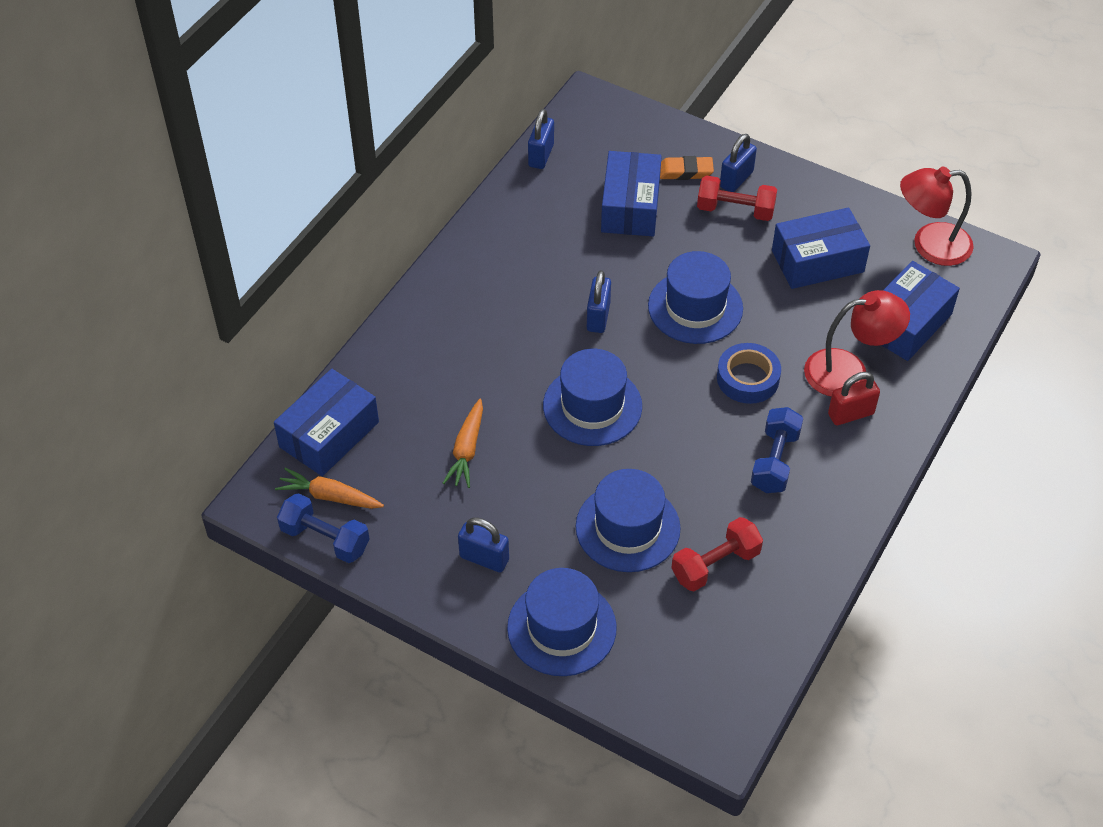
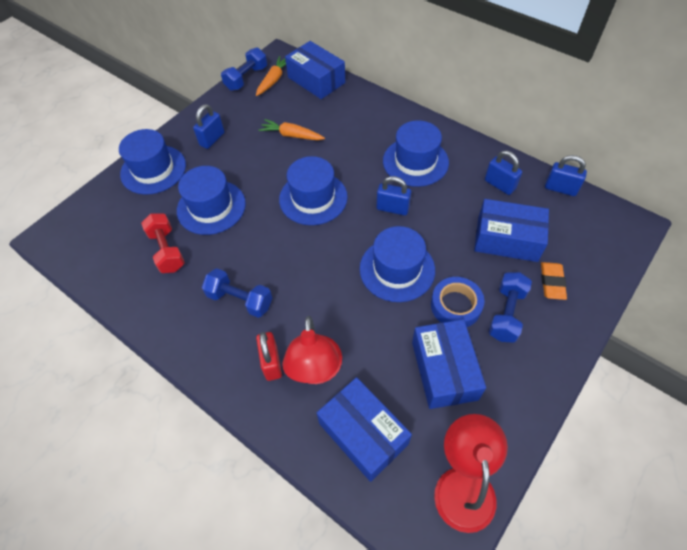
camera: 100 degrees right, 5 degrees up
(509, 297) = (415, 162): none -> blue hat
(735, 210) = (506, 314): red dumbbell -> blue dumbbell
(736, 179) = (545, 320): blue padlock -> blue padlock (499, 185)
(747, 378) = (321, 294): blue tape -> blue tape (456, 305)

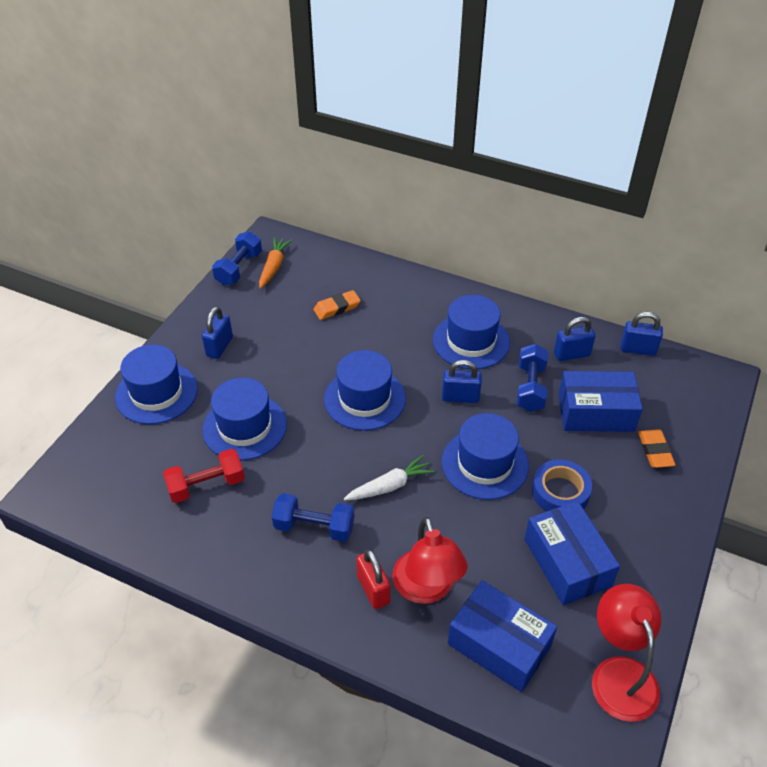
camera: 15 degrees left, 10 degrees down
(167, 250) = (206, 485): red dumbbell -> red dumbbell turned 75 degrees counterclockwise
(291, 135) = (316, 330): orange carrot -> none
(312, 275) = (390, 486): none -> white carrot
(313, 119) = (337, 308): none -> orange eraser
(316, 80) = (326, 261): blue box -> none
(499, 185) = (571, 354): blue padlock -> blue padlock turned 45 degrees counterclockwise
(506, 314) = (616, 492): blue dumbbell -> blue dumbbell (530, 387)

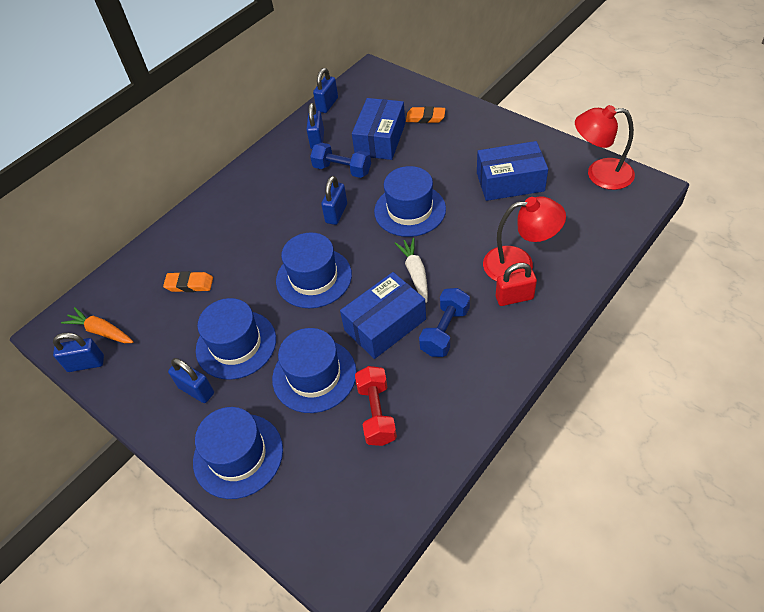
camera: 70 degrees left, 5 degrees up
(239, 268) = (86, 364): blue dumbbell -> blue padlock
(337, 308) = (189, 284): orange eraser -> orange eraser turned 75 degrees counterclockwise
(471, 341) = (276, 196): blue hat -> blue hat (236, 344)
(499, 645) = (572, 230): blue box -> blue box (385, 325)
(560, 492) = (448, 173): blue tape -> none

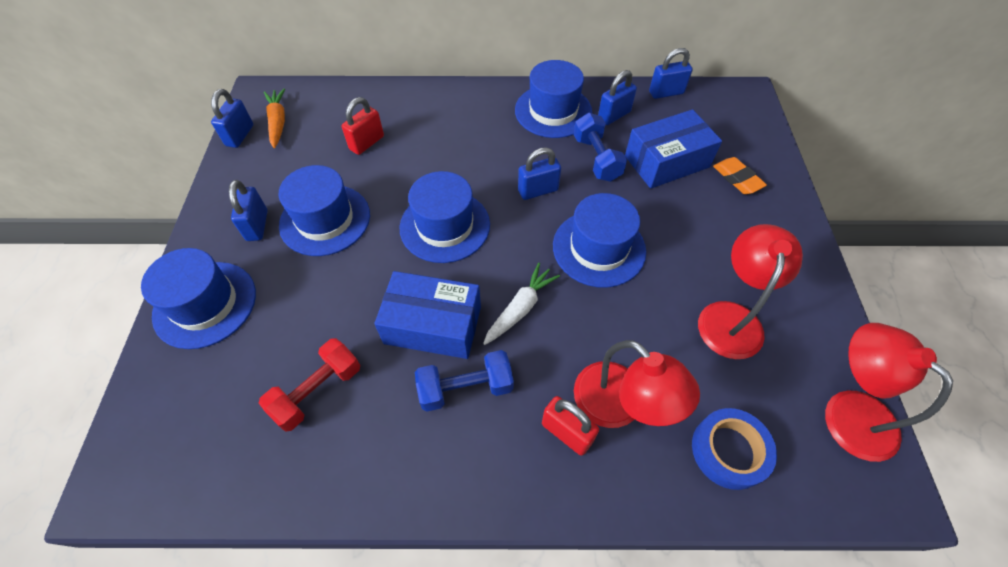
camera: 45 degrees right, 5 degrees up
(86, 364) = (240, 135): blue padlock -> blue padlock turned 60 degrees clockwise
(189, 284) = (367, 143): orange eraser -> red padlock
(314, 375) = (330, 304): blue hat -> blue hat (553, 111)
(510, 182) = (731, 317): blue box -> red lamp
(581, 234) = (729, 451): none -> blue tape

